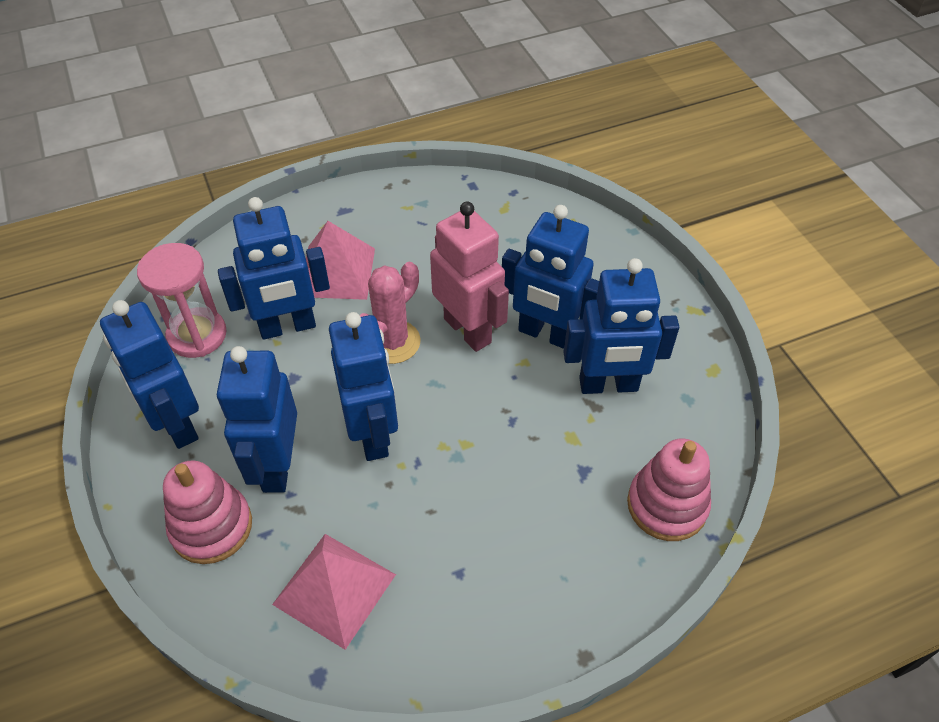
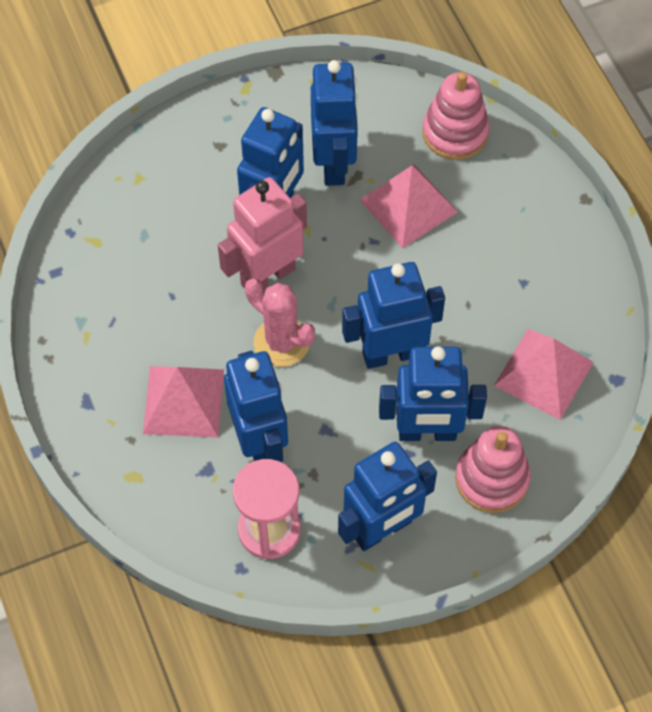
camera: 90 degrees left, 10 degrees up
(559, 454) = (408, 205): none -> pink pyramid

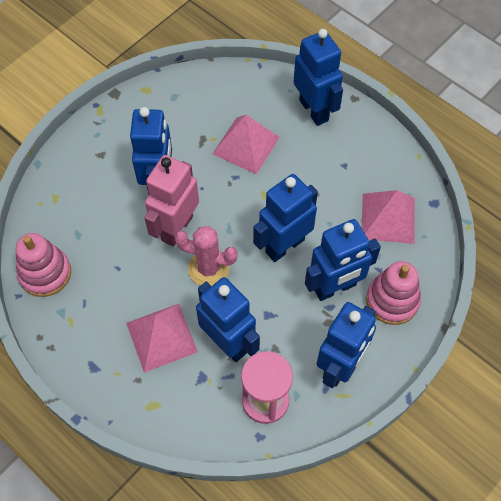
camera: 25 degrees left, 0 degrees up
(334, 163) = (183, 137): blue robot -> blue robot (314, 110)
(455, 133) = (251, 88): pink stacking toy -> pink stacking toy (45, 273)

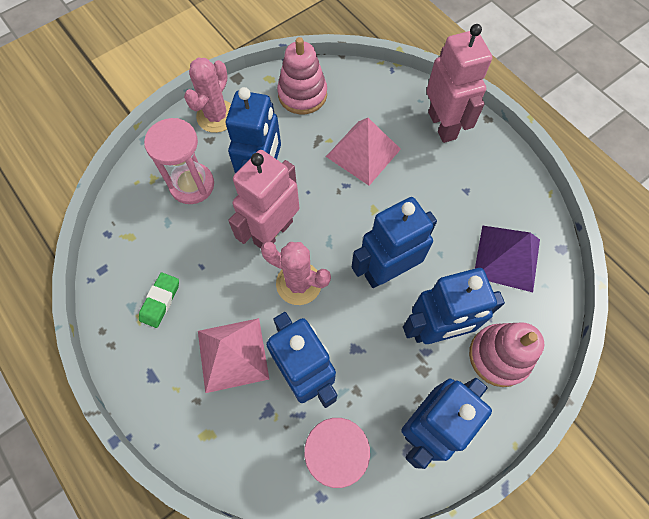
camera: 10 degrees right, 5 degrees up
(45, 273) = (124, 260): pink stacking toy -> pink stacking toy (302, 94)
(87, 303) = (160, 301): none -> green eraser
(93, 198) = (192, 185): none -> pink hourglass
(103, 132) = (216, 116): none -> pink cactus
(314, 110) = (442, 125): blue robot -> pink robot
(388, 218) = (506, 258): pink pyramid -> purple pyramid

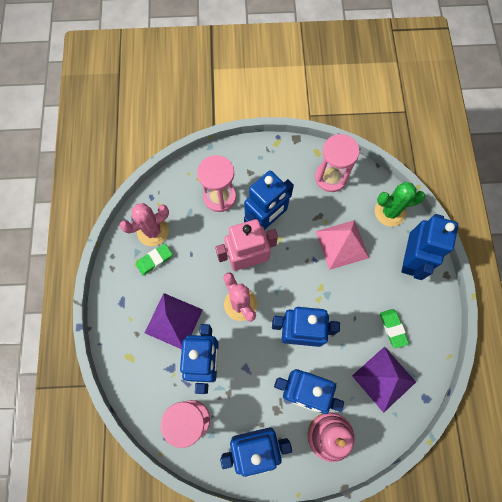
camera: 35 degrees right, 5 degrees up
(216, 116) = (265, 159): pink cactus -> pink cactus (153, 231)
(232, 354) = (173, 321): pink pyramid -> purple pyramid
(302, 94) = (331, 177): pink stacking toy -> pink hourglass
(388, 93) = (390, 212): none -> green cactus
(442, 125) = (410, 259): pink robot -> blue robot
(477, 202) = (393, 328): none -> green eraser

